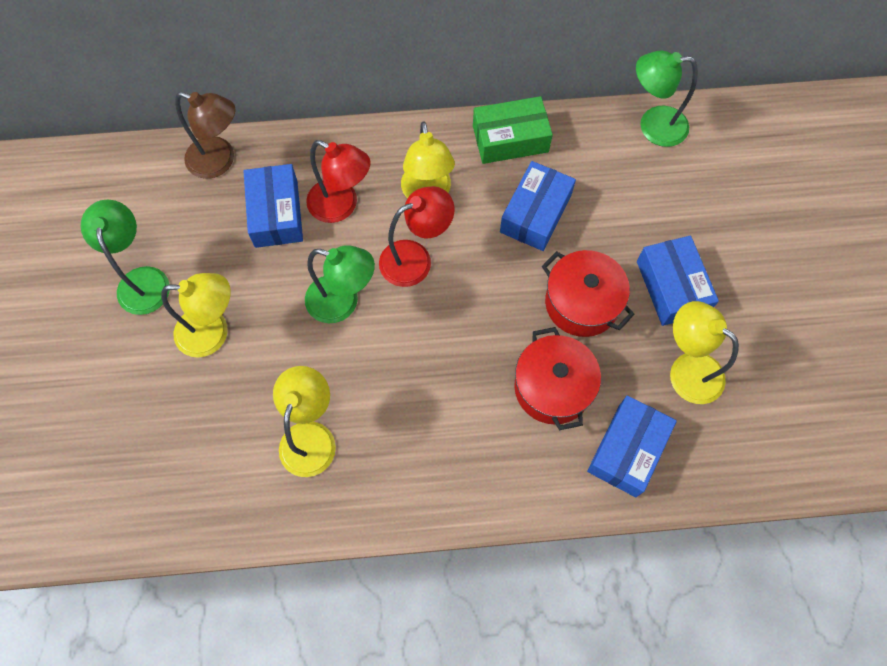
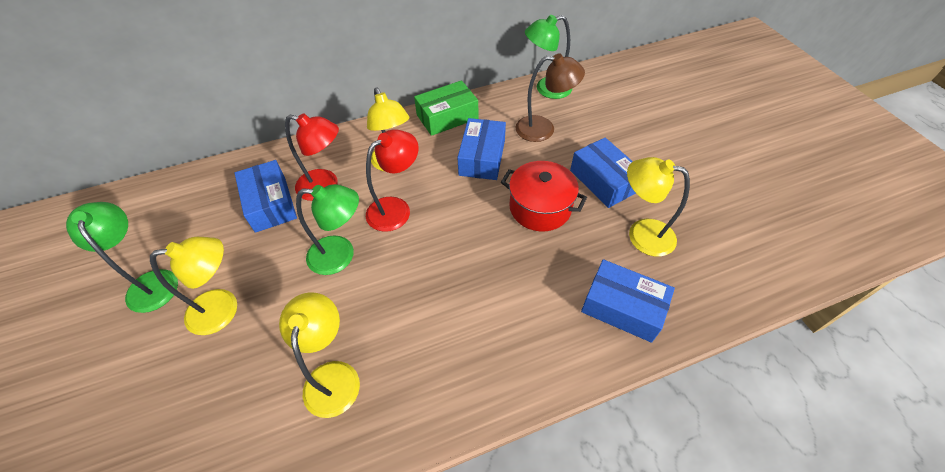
camera: 15 degrees left, 15 degrees down
(220, 161) = (216, 178): brown lamp -> brown lamp (543, 129)
(552, 387) = (540, 275): red pot -> none
(627, 450) = (622, 307): blue box -> blue box turned 75 degrees counterclockwise

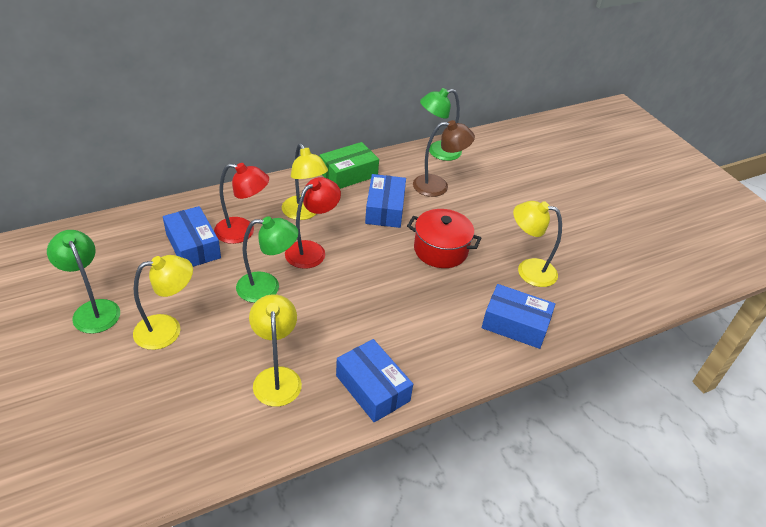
camera: 10 degrees left, 10 degrees down
(603, 181) = (494, 229): blue box -> blue box (372, 388)

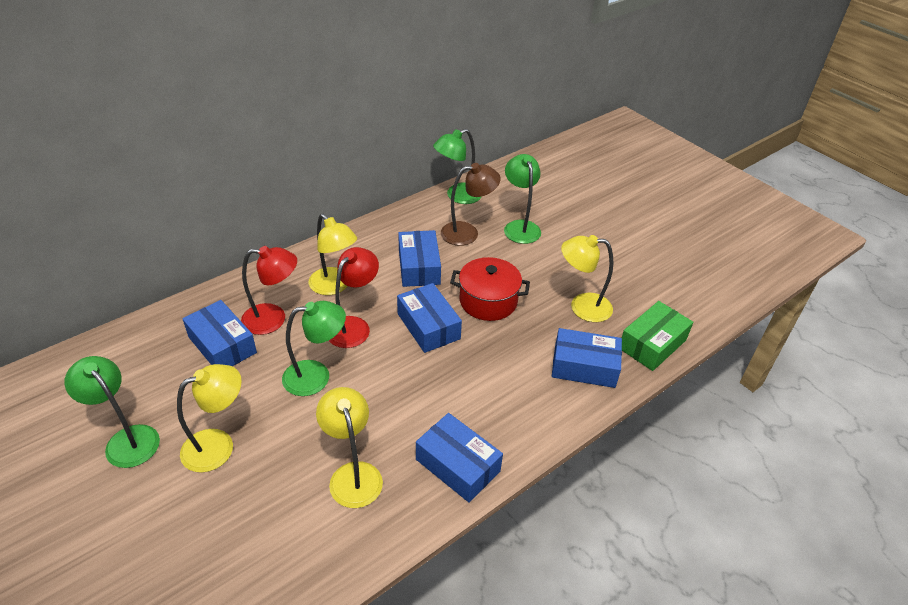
camera: 10 degrees left, 0 degrees up
(348, 174) = (370, 235): green box -> green box (652, 344)
(379, 262) = (428, 326): none -> blue box
(489, 189) = (520, 227): none -> green lamp

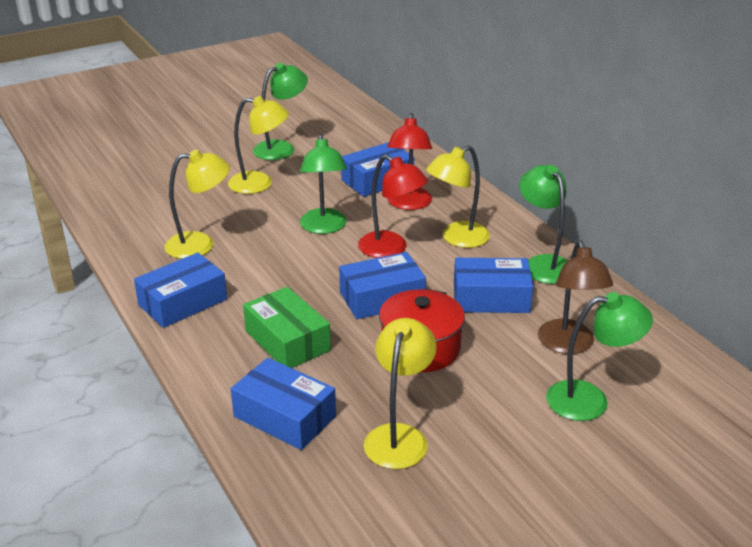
camera: 100 degrees right, 10 degrees down
(218, 445) = (260, 184): yellow lamp -> yellow lamp turned 60 degrees counterclockwise
(457, 196) = (662, 344): green lamp -> green lamp (543, 264)
(584, 366) = (284, 416): blue box -> blue box turned 75 degrees counterclockwise
(652, 344) = (308, 498): green box -> green box (287, 341)

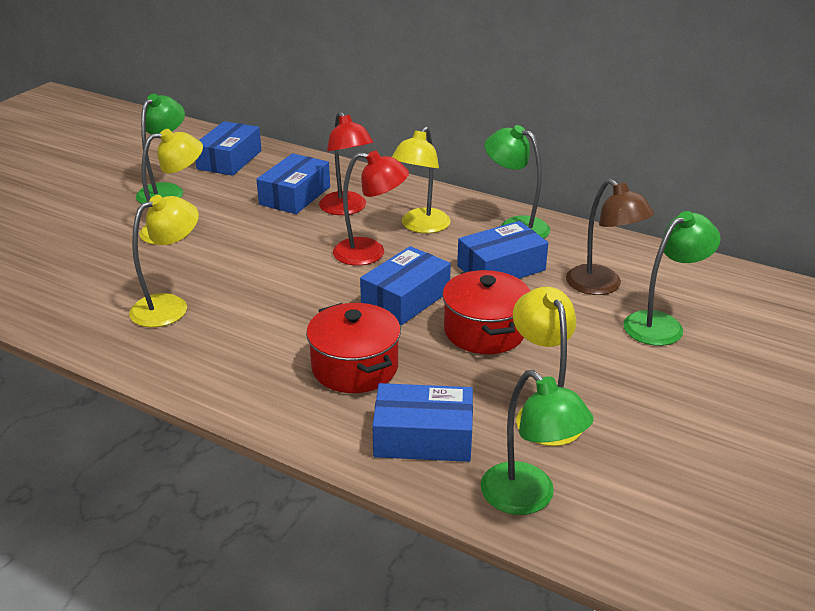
camera: 30 degrees left, 0 degrees up
(183, 302) = (207, 368): blue box -> blue box (229, 160)
(287, 341) = (355, 367): green box -> red pot
(324, 227) = (285, 252): green lamp -> green lamp (528, 498)

